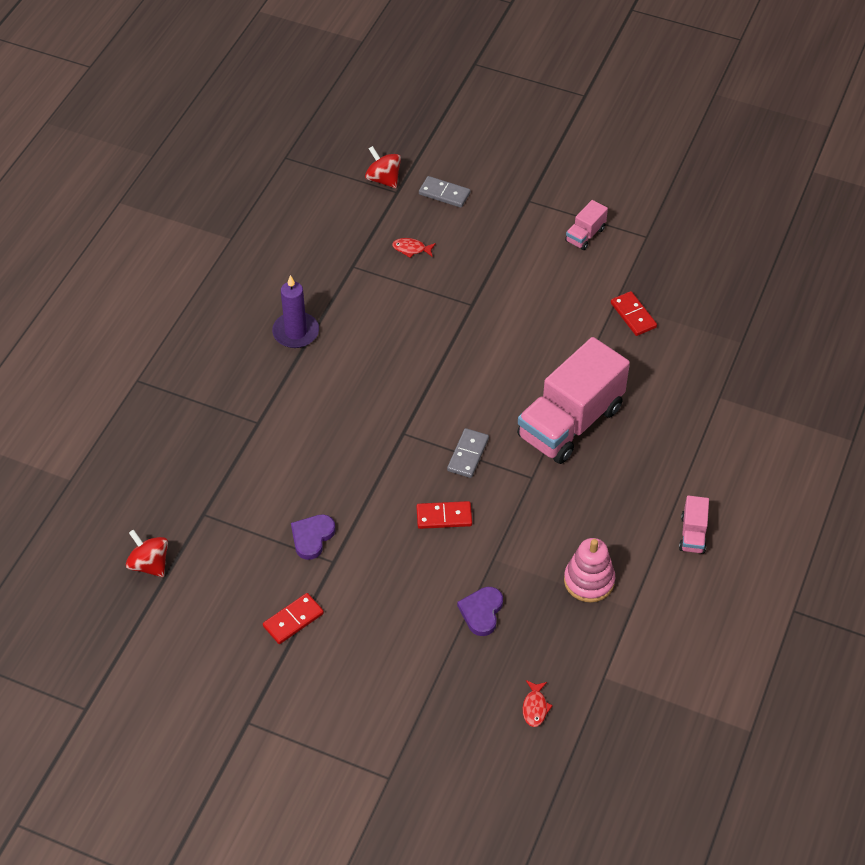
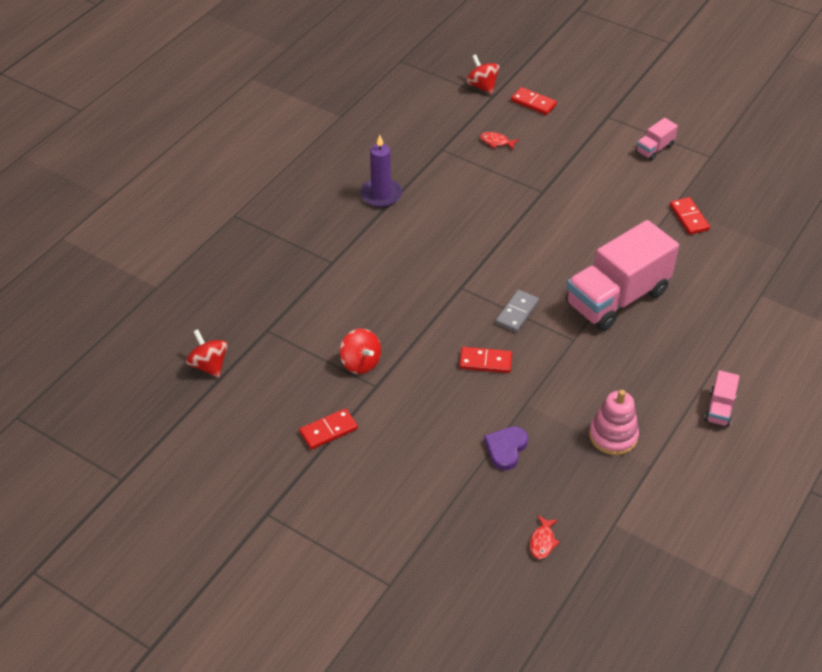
camera: 10 degrees right, 5 degrees down
(312, 537) = (360, 362): purple heart -> red spinning top
(444, 194) = (533, 103): grey domino -> red domino

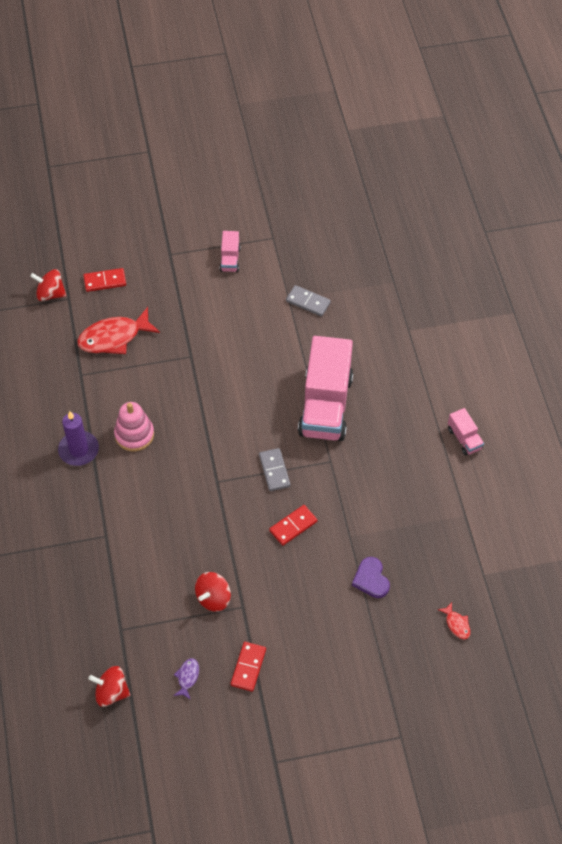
camera: 45 degrees left, 10 degrees up
(275, 400) = (187, 677): none -> purple fish
(360, 362) = (213, 598): red spinning top -> red spinning top turned 120 degrees clockwise
(496, 142) = (114, 337): red fish -> red fish, size x2.20
(613, 436) = (423, 513): pink stacking toy -> pink stacking toy (134, 434)
(689, 218) = (308, 302): red domino -> grey domino

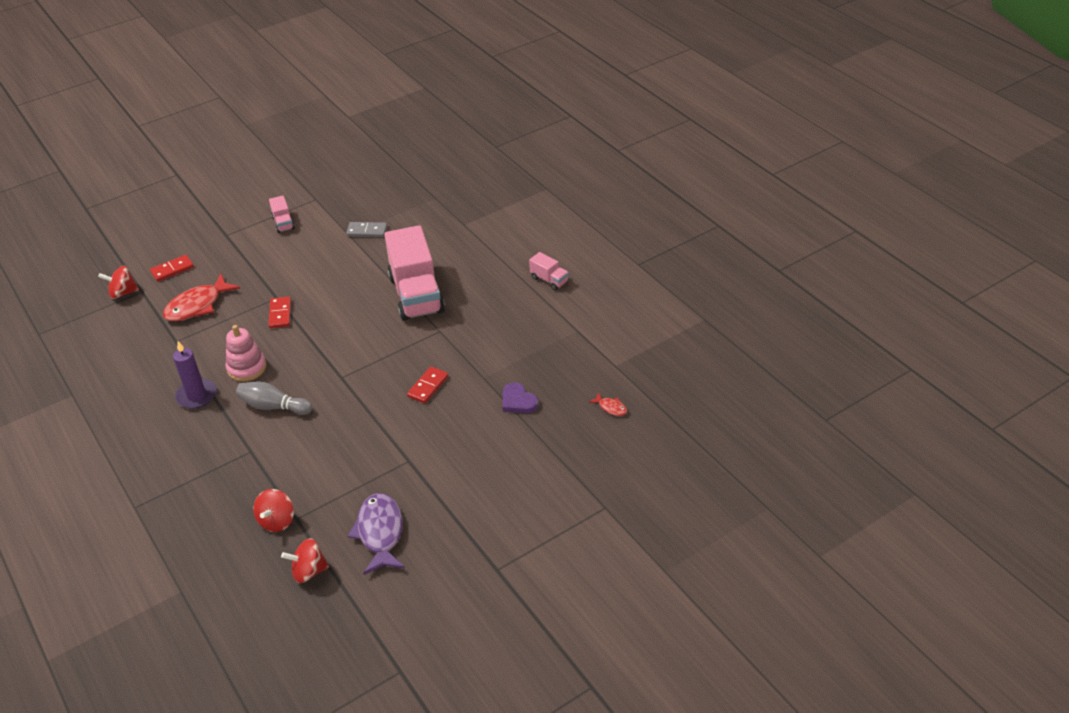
camera: 20 degrees left, 15 degrees down
(143, 492) = (273, 406): none -> grey bowling pin
(187, 677) = (380, 533): purple fish -> purple fish, size x2.20
(213, 598) = (377, 463): red spinning top -> red spinning top (277, 521)
(248, 667) = (435, 504): red domino -> red domino (280, 314)
(274, 470) = (391, 353): grey domino -> none

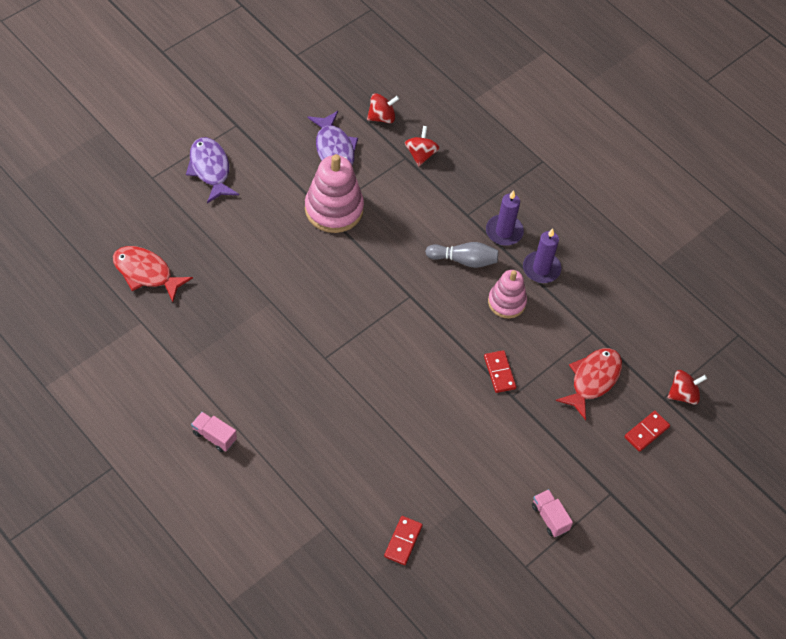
camera: 165 degrees right, 15 degrees up
(218, 432) = (504, 231): none -> purple candle
(367, 231) = (442, 508): grey domino -> none
(398, 463) = (334, 209): none -> pink stacking toy
(416, 294) = (360, 407): pink truck -> none
(428, 386) = (323, 289): red domino -> red domino (403, 541)
(518, 401) = (234, 276): purple heart -> none
(535, 514) = (210, 169): none -> purple fish
(611, 408) = (146, 273): red fish -> red fish, size x2.20

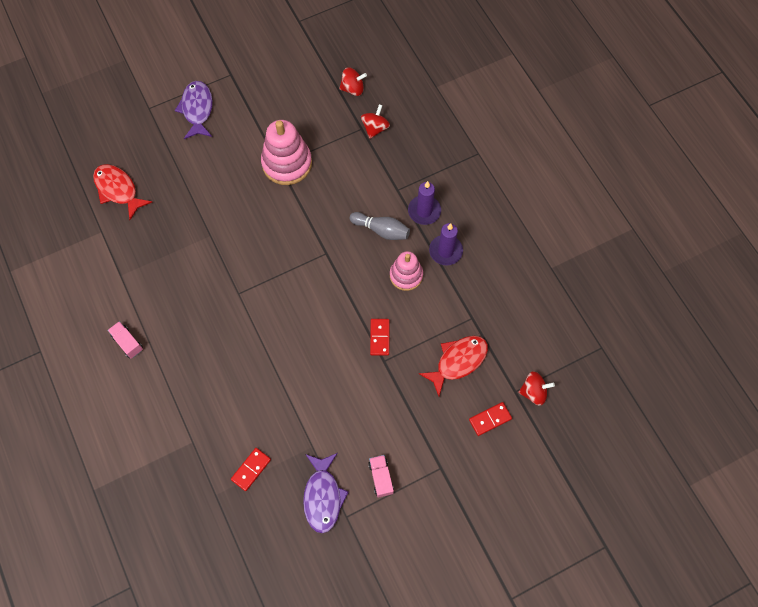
camera: 20 degrees right, 10 degrees up
(334, 149) = (304, 110): purple fish -> purple fish (323, 496)

